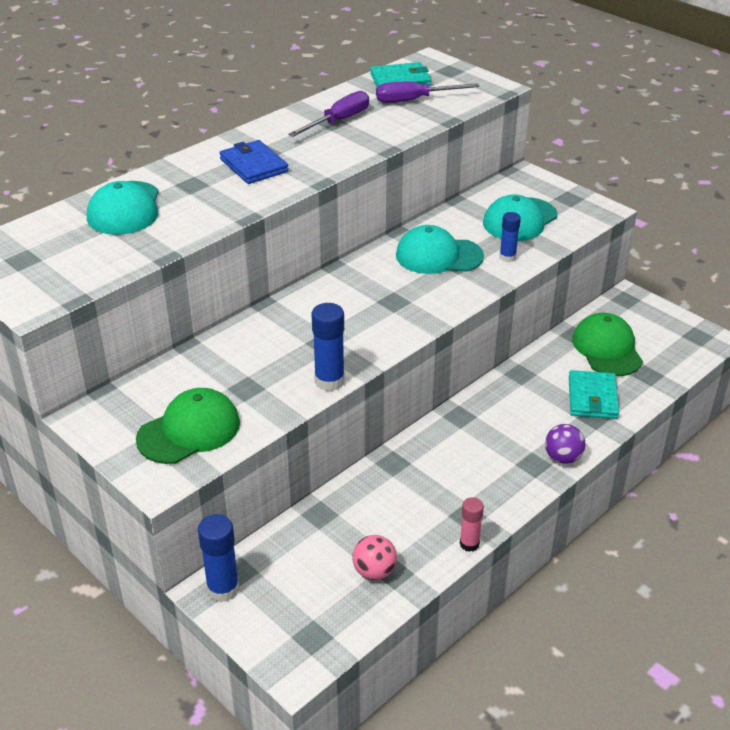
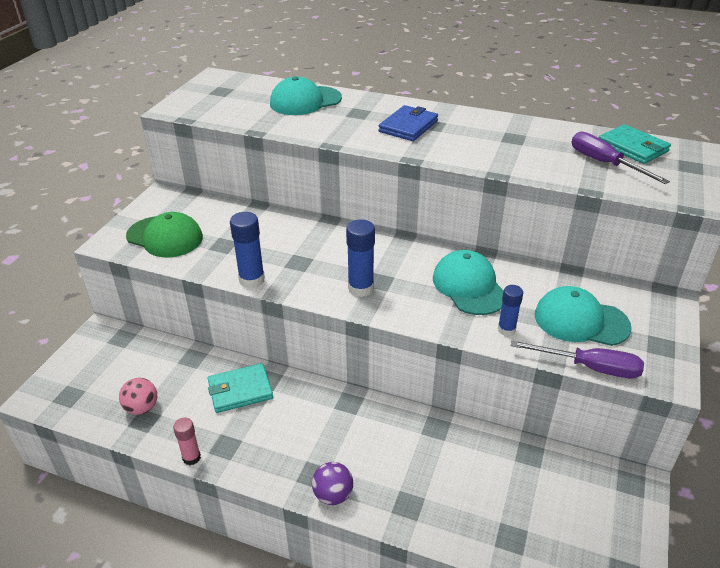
camera: 65 degrees right, 0 degrees up
(223, 589) = (103, 336): blue glue stick -> blue glue stick (361, 288)
(339, 121) = (519, 140): purple screwdriver -> purple screwdriver (589, 367)
(592, 398) = (438, 496): turquoise wallet -> turquoise wallet (240, 390)
(607, 349) = (527, 488): green cap -> none

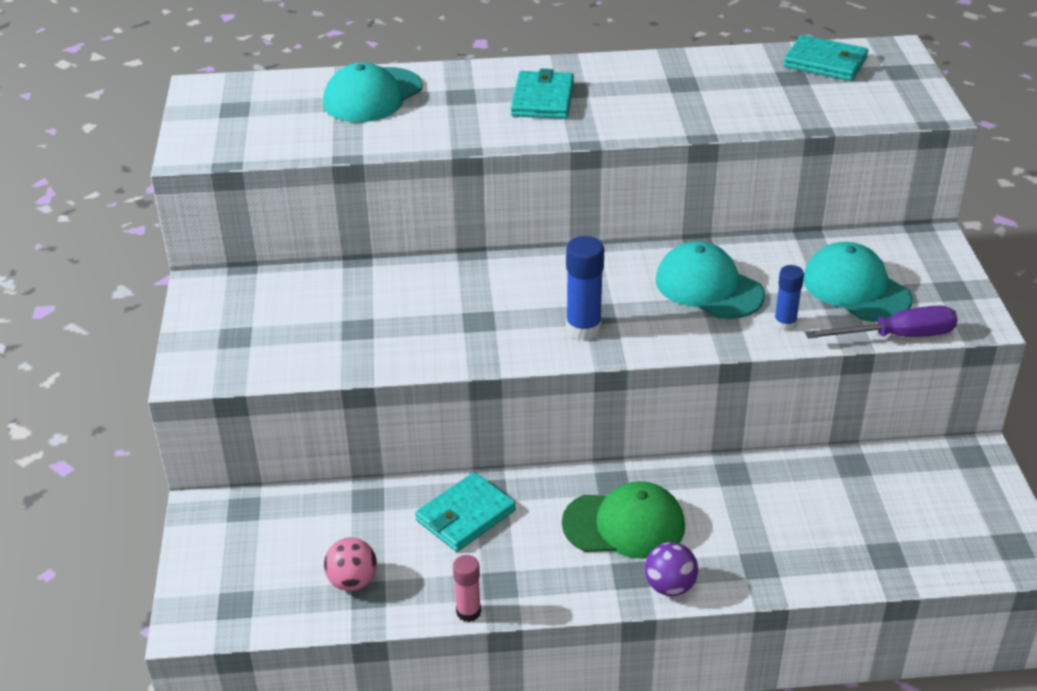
camera: 25 degrees left, 0 degrees up
(165, 237) = (265, 342): green cap -> green cap (624, 525)
(252, 280) = (437, 361): blue glue stick -> none
(408, 126) = (542, 99): blue wallet -> turquoise wallet
(580, 321) = (856, 288): turquoise cap -> turquoise cap turned 60 degrees clockwise
(604, 163) = (809, 91): purple screwdriver -> none

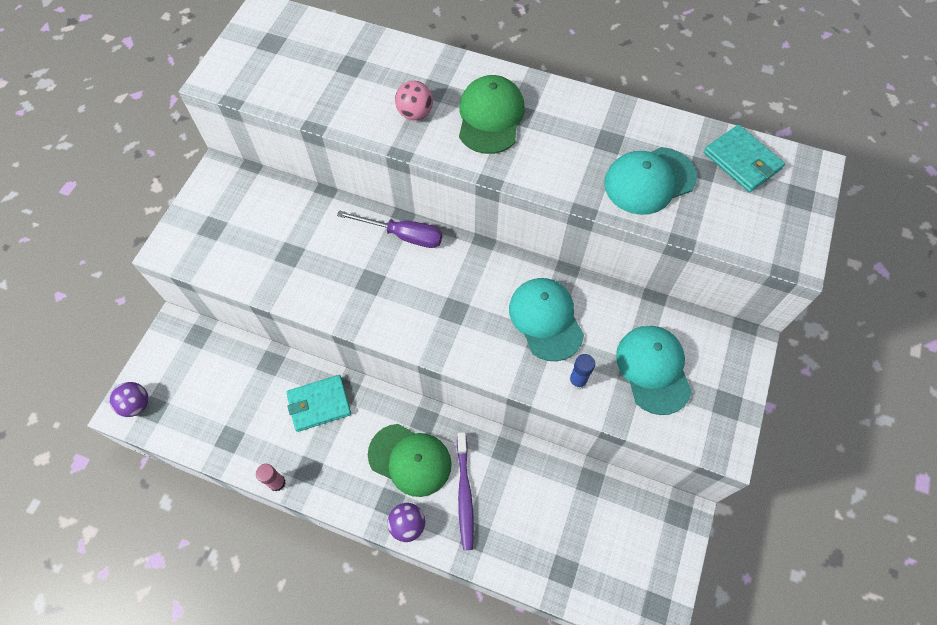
camera: 25 degrees right, 25 degrees up
(206, 608) = (136, 404): none -> purple ball
(352, 581) = (226, 424): pink ball -> pink ball (415, 113)
(372, 96) = (371, 65): turquoise cap -> turquoise cap (649, 181)
(542, 99) = (490, 117): turquoise wallet -> green cap
(583, 329) = (434, 321): blue glue stick -> none
(716, 531) = (464, 494): none -> purple toothbrush
(897, 336) = (653, 432): purple screwdriver -> purple screwdriver (403, 235)

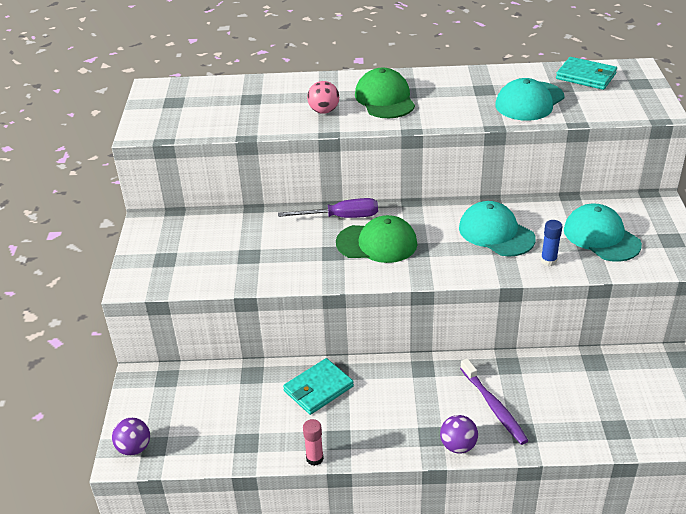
camera: 20 degrees left, 25 degrees down
(410, 460) = (429, 399): green cap -> green cap (377, 243)

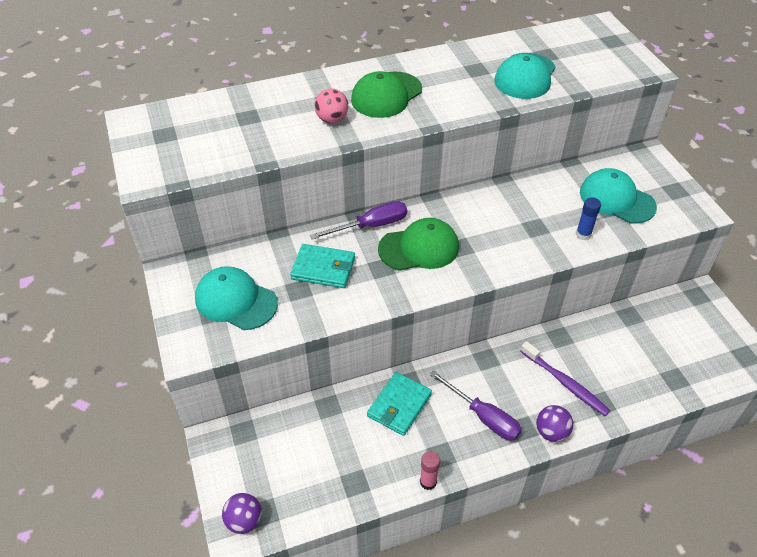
camera: 20 degrees left, 10 degrees up
(385, 99) = (386, 95): green cap -> green cap turned 105 degrees counterclockwise
(395, 417) = (483, 416): none -> purple screwdriver
(496, 233) = (523, 214): turquoise cap -> turquoise cap (236, 301)
(586, 76) = (562, 40): turquoise wallet -> turquoise wallet (323, 268)

